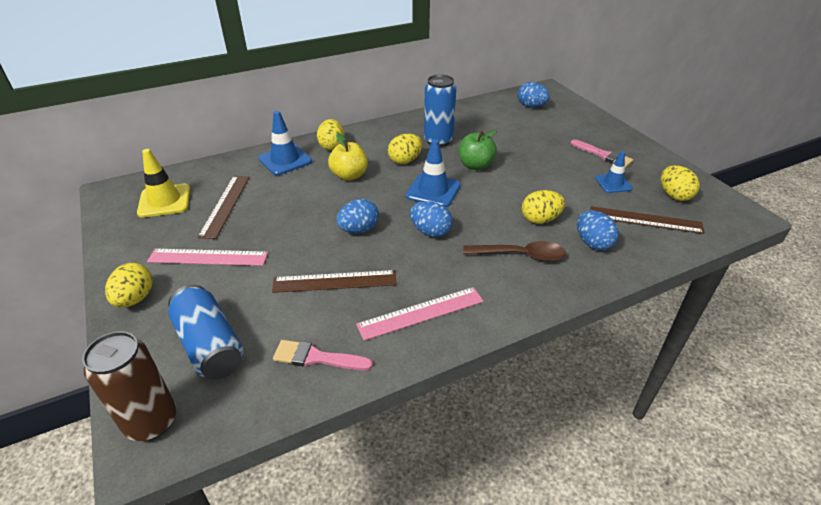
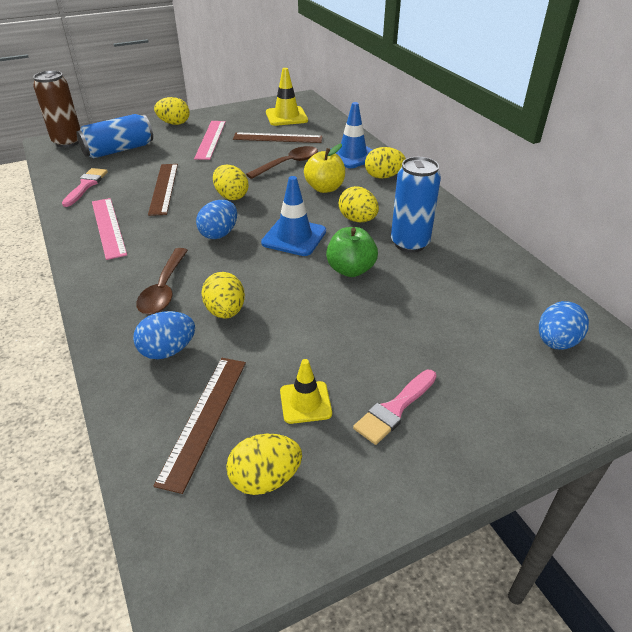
camera: 90 degrees right, 0 degrees up
(293, 196) = (288, 164): none -> brown spoon
(359, 230) = (231, 196): blue egg -> yellow egg
(613, 183) = (305, 402): blue traffic cone -> yellow traffic cone

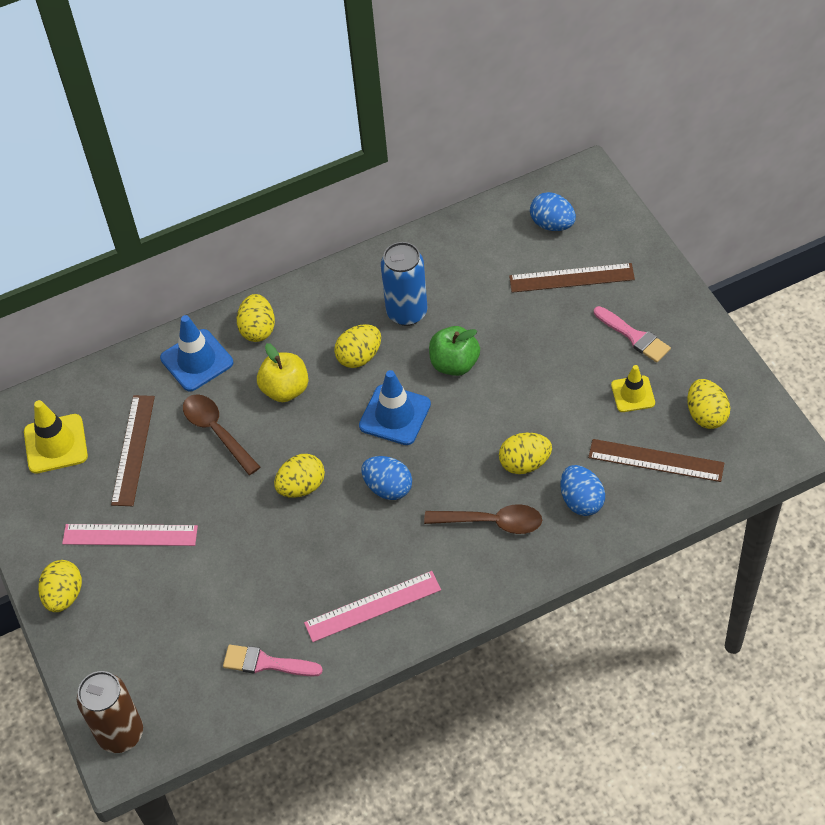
camera: 85 degrees left, 15 degrees up
(119, 150) = (156, 651): blue can -> none
(163, 188) = (278, 566): brown ruler -> brown ruler (571, 278)

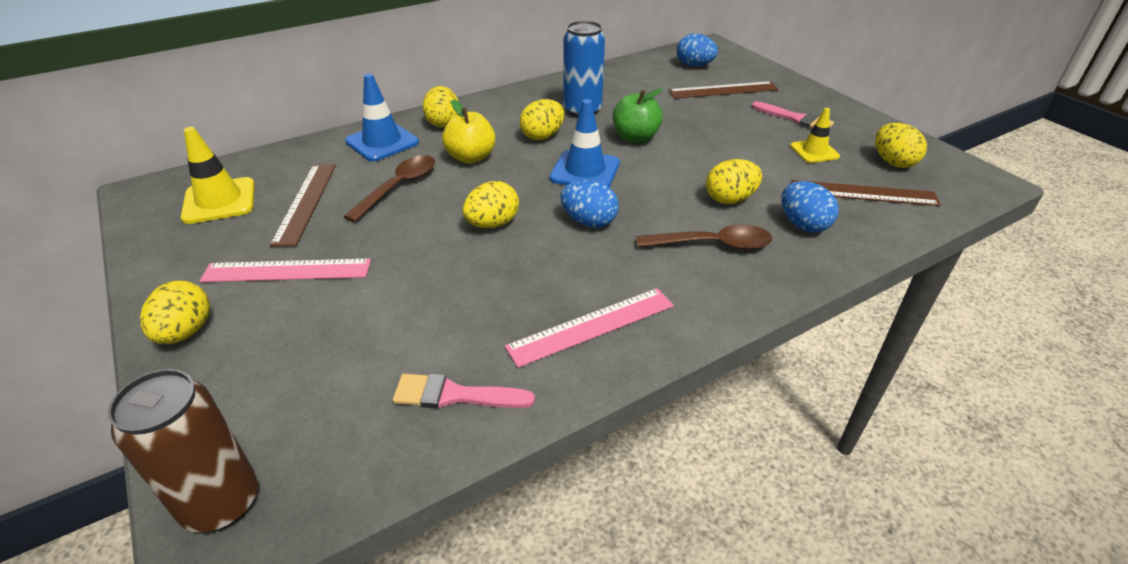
camera: 10 degrees left, 15 degrees down
(216, 431) = (399, 187): brown spoon -> brown spoon turned 75 degrees clockwise

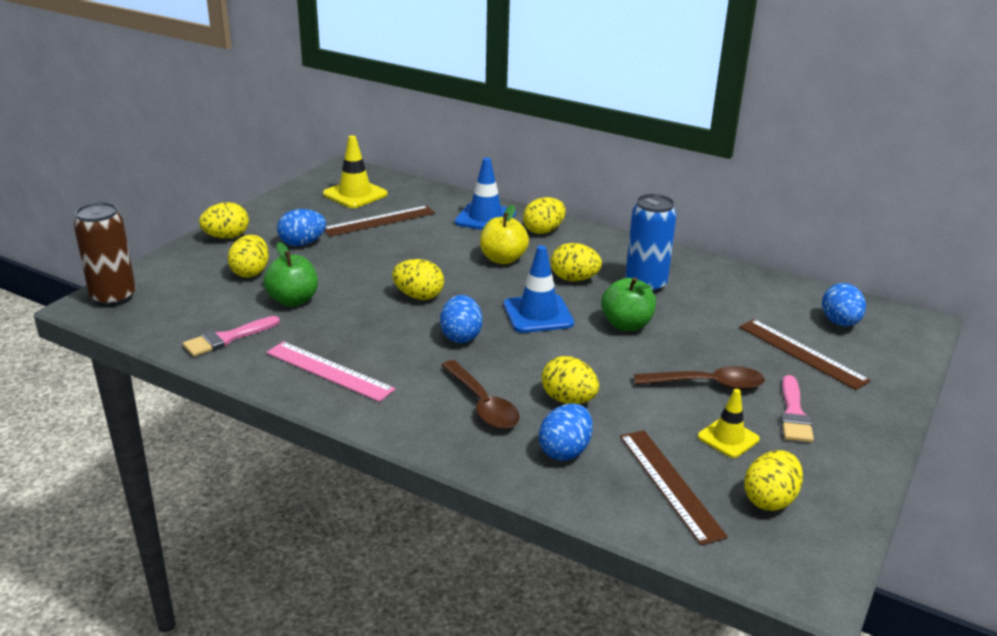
camera: 60 degrees right, 10 degrees down
(287, 271) = (302, 243): pink ruler -> blue egg
(309, 333) = (251, 272): none -> yellow egg
(399, 187) = (431, 245): brown spoon -> brown spoon (708, 384)
(416, 314) = (293, 300): none -> green apple
(455, 395) = (227, 338): pink brush -> pink brush turned 105 degrees counterclockwise

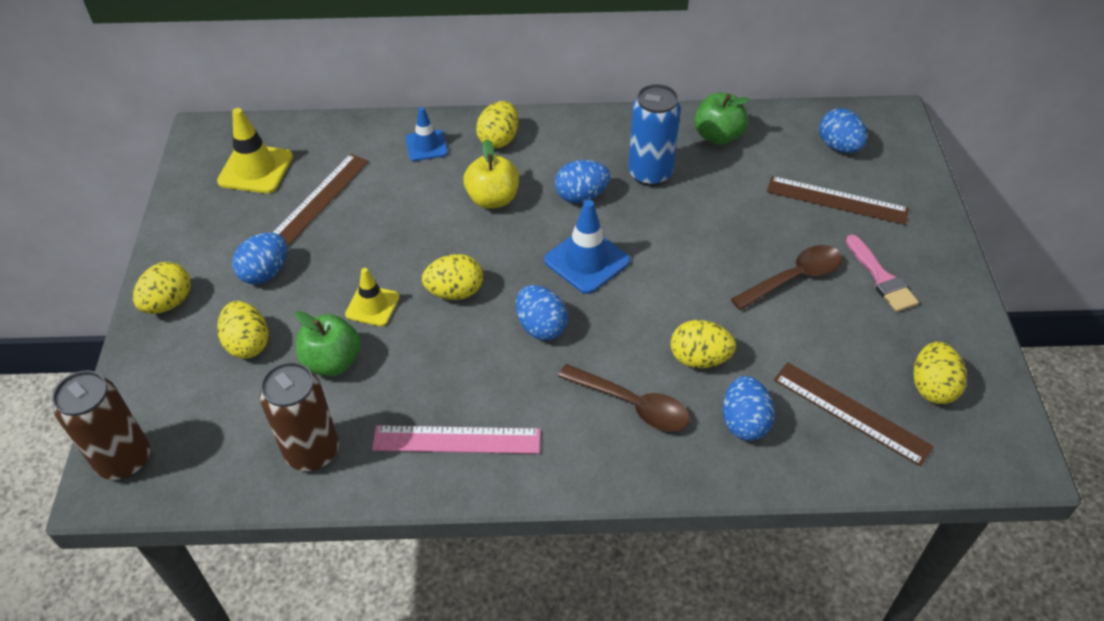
camera: 30 degrees left, 20 degrees up
(227, 338) = (312, 451): pink brush -> brown can
(485, 218) = (426, 146): blue traffic cone -> blue traffic cone, size x0.65
(574, 279) = (581, 196): yellow egg -> blue egg
(626, 325) = (673, 236): green apple -> green apple (718, 136)
(728, 438) = (854, 334): yellow traffic cone -> yellow traffic cone (372, 306)

